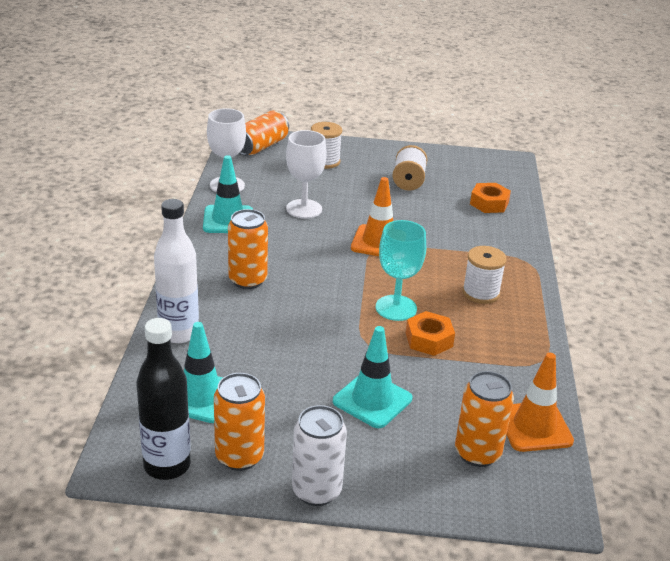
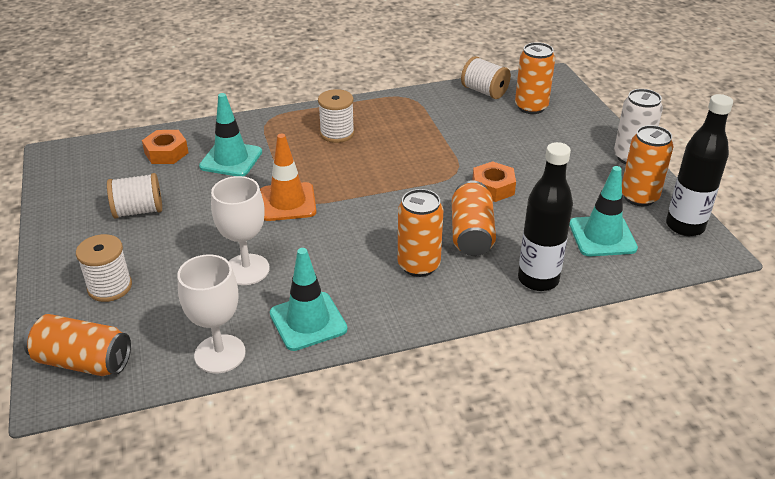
camera: 110 degrees left, 5 degrees up
(179, 333) = (538, 279): white bottle -> black bottle
(266, 320) = (471, 234): none -> orange can
(372, 400) = (521, 156): turquoise traffic cone -> turquoise traffic cone (231, 159)
(396, 308) = (394, 169): turquoise goblet -> none
(429, 339) = (424, 146): orange nut -> orange nut (493, 187)
(534, 427) = (484, 91): orange traffic cone -> white spool

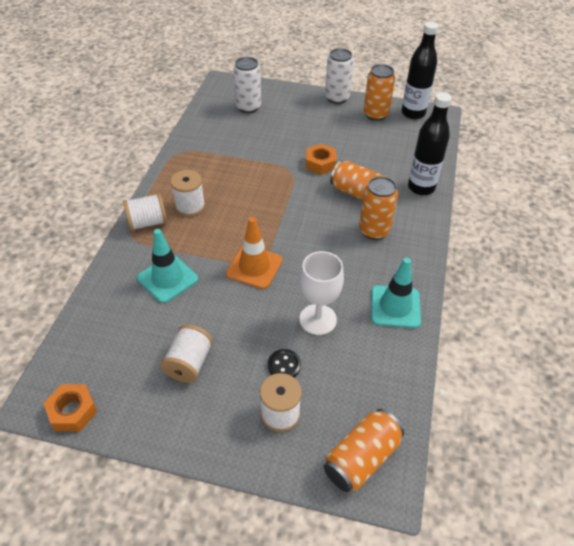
camera: 60 degrees left, 10 degrees up
(166, 153) = (117, 317): orange nut -> orange nut (72, 411)
(170, 268) = (284, 365): none -> black button
(220, 354) = (401, 367): white goblet -> none
(484, 91) = (209, 116): white spool -> white spool (147, 223)
(531, 107) = (248, 107): orange can -> white can
(602, 236) = (400, 145): turquoise traffic cone -> none

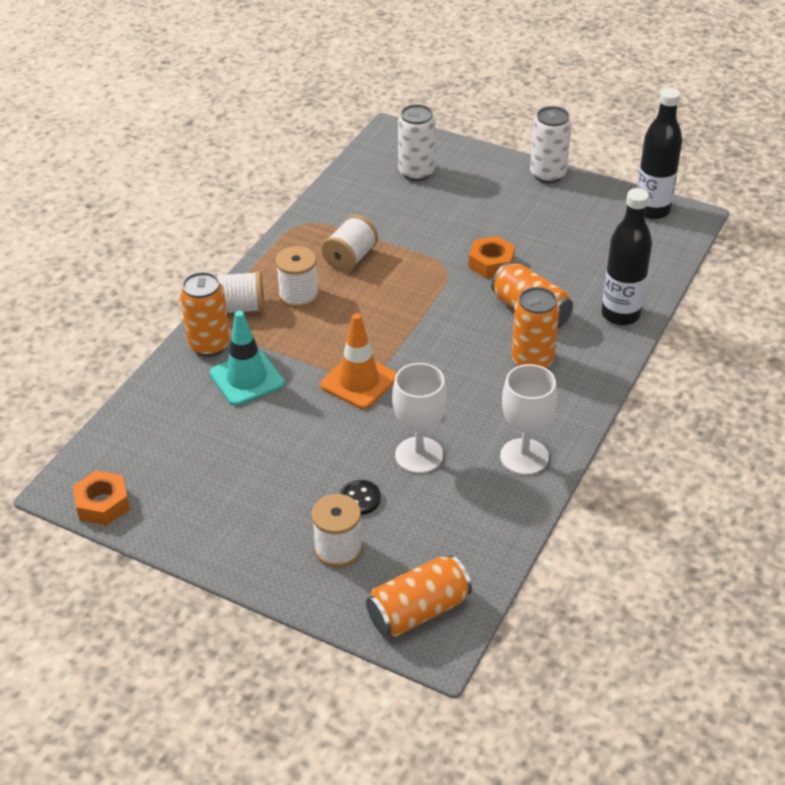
camera: 15 degrees right, 5 degrees down
(189, 363) = (247, 477): white spool -> white spool (350, 258)
(375, 114) = (595, 205): orange can -> orange can (209, 345)
(395, 307) = (524, 457): turquoise traffic cone -> white goblet

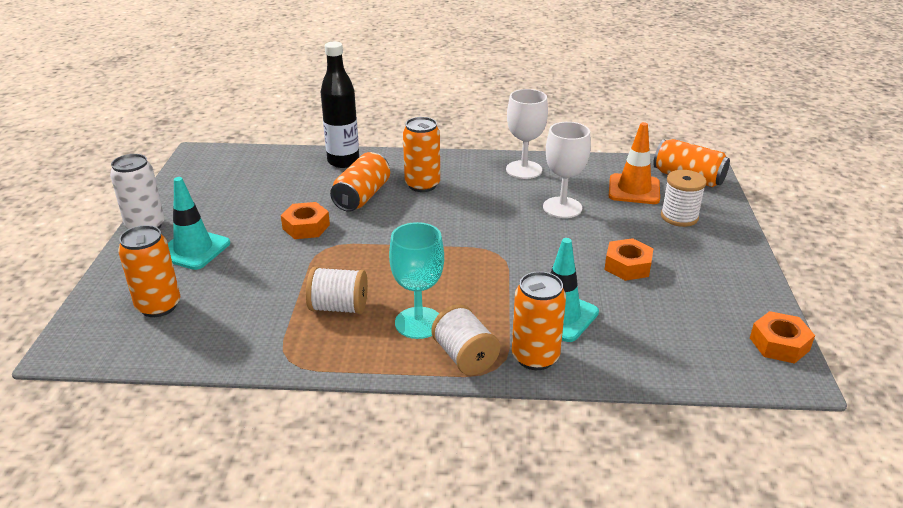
camera: 115 degrees left, 10 degrees down
(282, 457) = (627, 266): none -> orange nut
(298, 295) = (418, 323): white spool -> turquoise goblet
(359, 381) = (509, 254): orange traffic cone -> orange traffic cone (634, 189)
(360, 499) = (628, 220): black button -> none
(416, 172) = (158, 306): white can -> orange can
(491, 196) = (193, 249): none -> turquoise traffic cone
(652, 210) = (193, 169): black bottle -> none

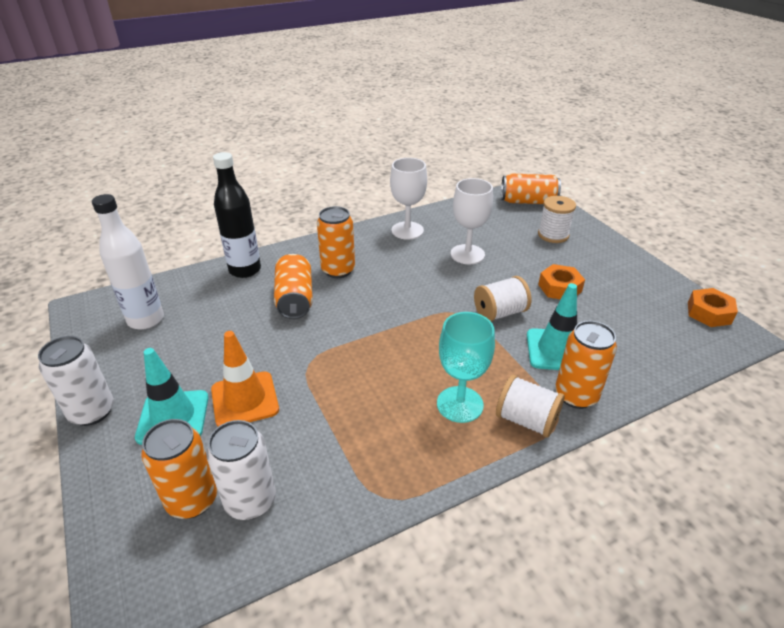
camera: 30 degrees left, 5 degrees up
(194, 323) = (250, 501): none -> white can
(234, 176) = (146, 320): none -> white bottle
(306, 227) = (270, 348): orange nut -> none
(339, 307) = (378, 419): white spool -> white spool (500, 313)
(634, 189) = (502, 222): orange traffic cone -> orange traffic cone (245, 399)

